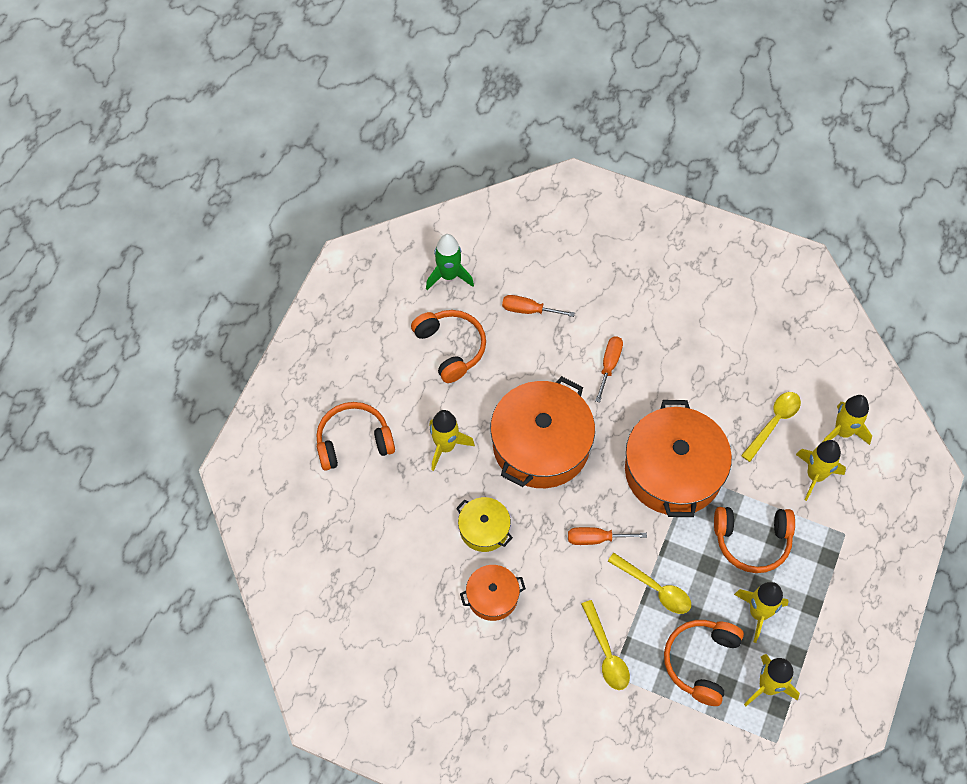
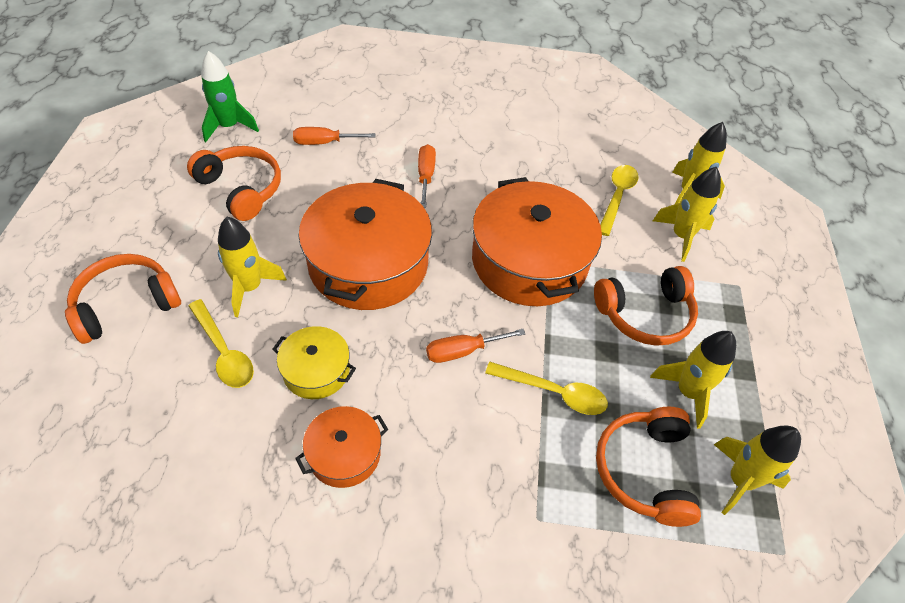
camera: 20 degrees left, 10 degrees down
(606, 652) = (519, 490): yellow spoon -> yellow spoon (224, 352)

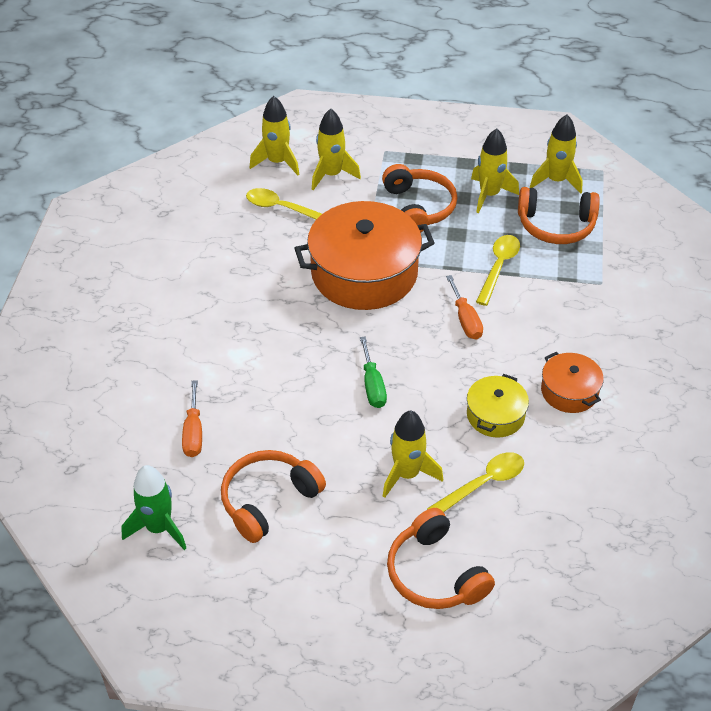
camera: 85 degrees left, 5 degrees down
(368, 264) = (372, 385): orange pot -> green screwdriver
(426, 176) = (250, 344): orange screwdriver -> none

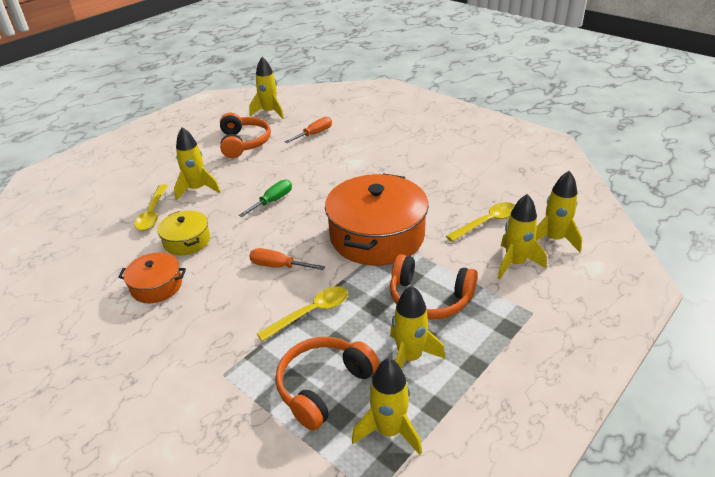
camera: 125 degrees right, 10 degrees down
(159, 528) = (270, 112): green rocket -> yellow rocket
(193, 432) = (314, 134): orange screwdriver -> orange screwdriver turned 105 degrees clockwise
(372, 385) = (273, 201): green screwdriver -> green screwdriver turned 105 degrees clockwise
(435, 573) = (133, 176): orange headphones -> none
(498, 267) = (311, 313): yellow spoon -> yellow spoon turned 90 degrees counterclockwise

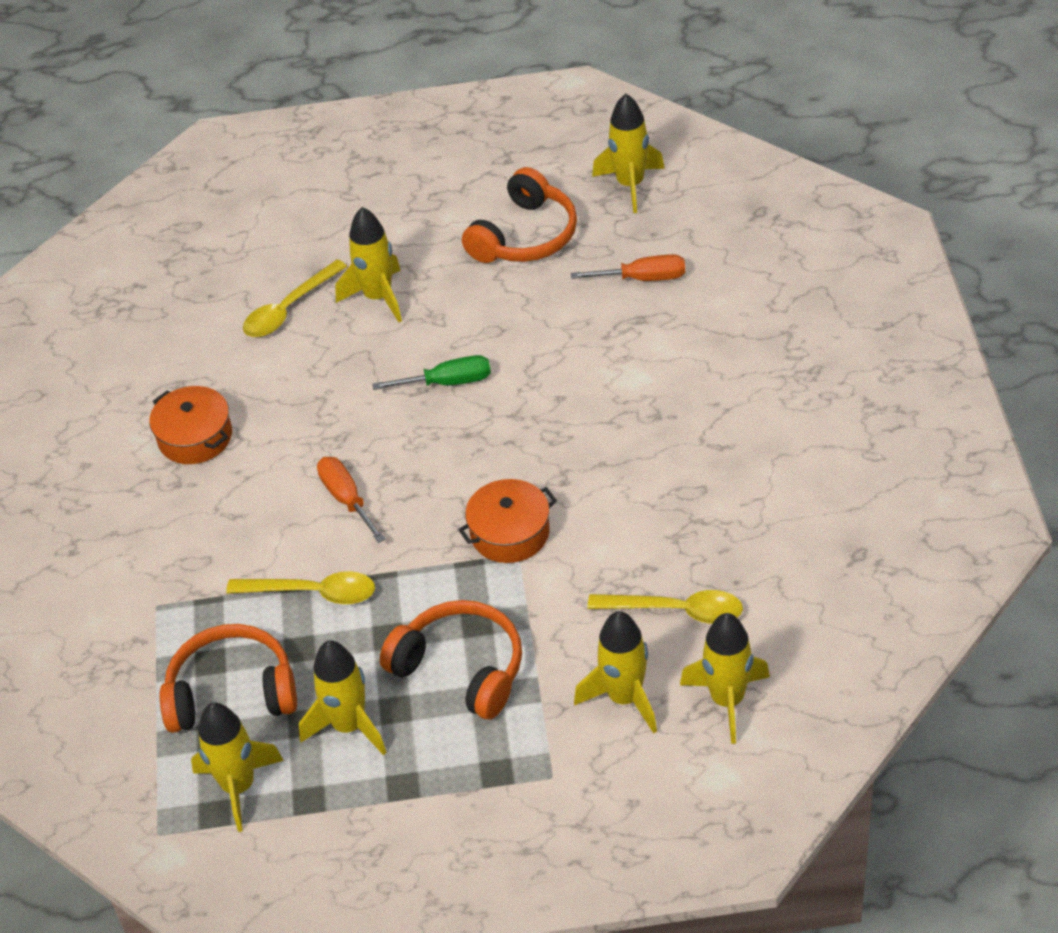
camera: 45 degrees right, 10 degrees up
(187, 241) = (286, 385): yellow pot -> none
(377, 236) = (510, 533): orange pot -> orange pot, size x0.49
(429, 298) = (461, 669): orange headphones -> orange headphones turned 150 degrees clockwise

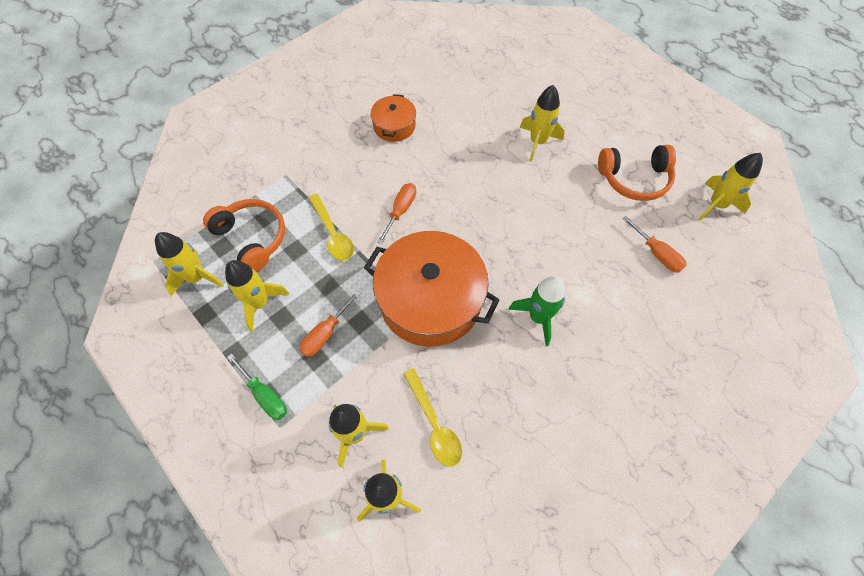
camera: 50 degrees right, 15 degrees up
(289, 309) = (500, 112): yellow spoon -> none
(448, 382) = (508, 207): green screwdriver -> green screwdriver (265, 395)
(461, 669) = (325, 333): orange headphones -> orange screwdriver
(510, 533) = (430, 300): orange pot -> orange pot, size x2.02
(627, 437) = (538, 317): none -> green rocket

